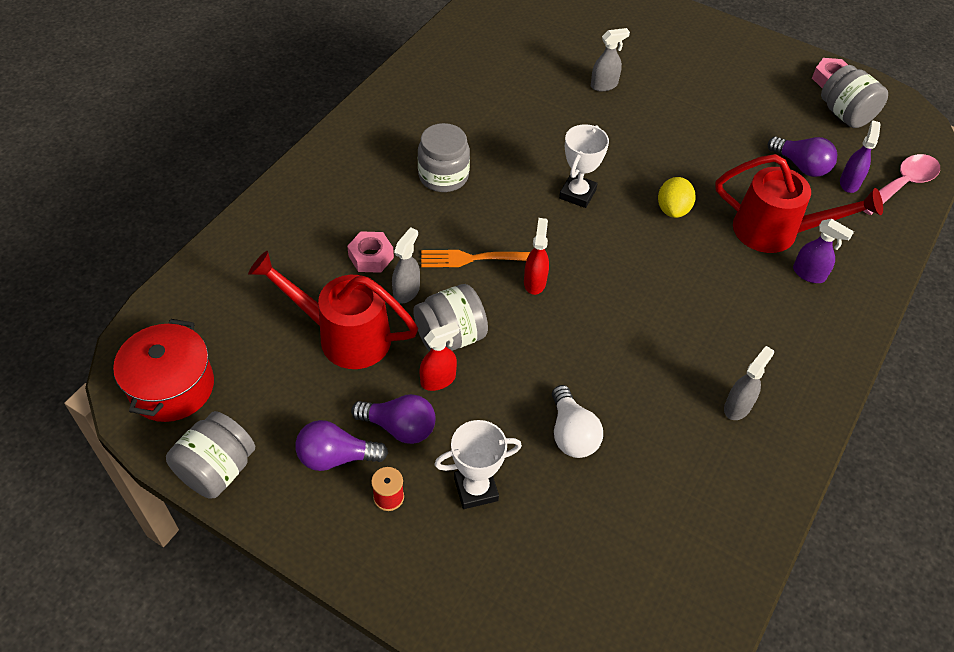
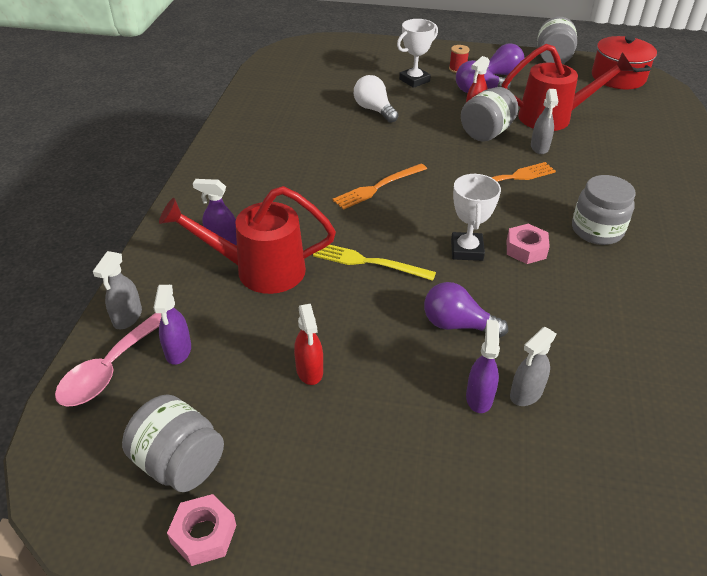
camera: 160 degrees right, 10 degrees down
(371, 257) = (586, 159): pink nut -> pink nut (526, 249)
(534, 282) = (454, 176): red spray bottle -> red spray bottle (309, 371)
(627, 293) = (378, 187): none -> orange fork
(637, 92) = (479, 397): none -> purple spray bottle
(673, 209) = (369, 262): yellow lemon -> yellow fork
(737, 406) = (269, 145): grey spray bottle -> grey spray bottle (127, 317)
(801, 166) = (239, 355): purple light bulb -> purple light bulb (457, 325)

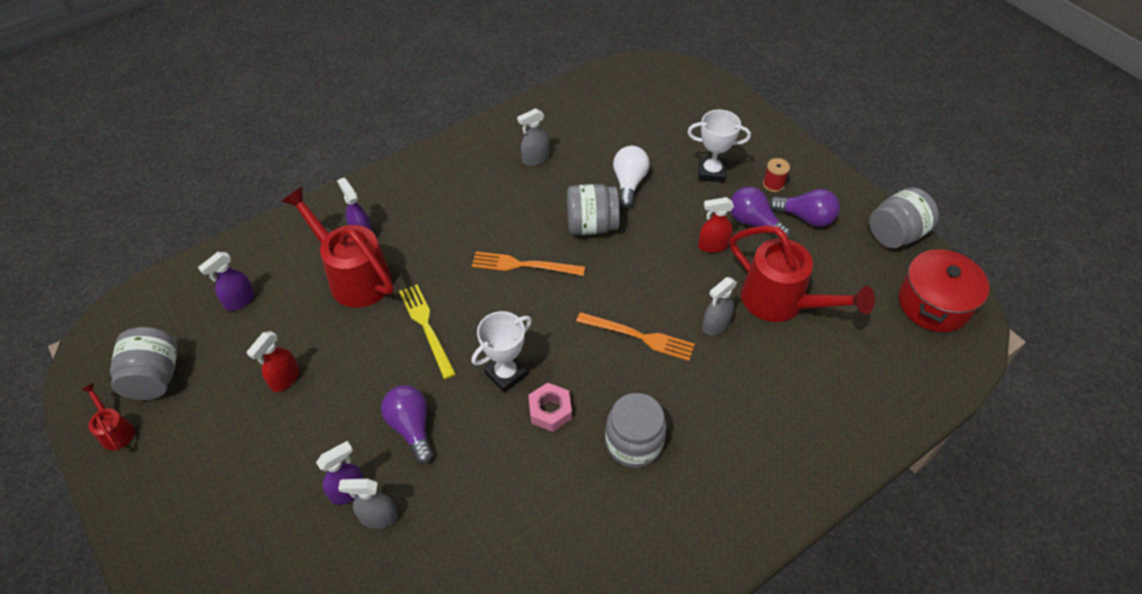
camera: 45 degrees right, 10 degrees up
(109, 369) = (194, 283): pink spoon -> none
(127, 317) = (244, 252): grey spray bottle -> grey spray bottle (535, 159)
(204, 534) = (115, 431): pink nut -> red watering can
(486, 133) = (690, 275): grey jar -> grey jar (591, 225)

